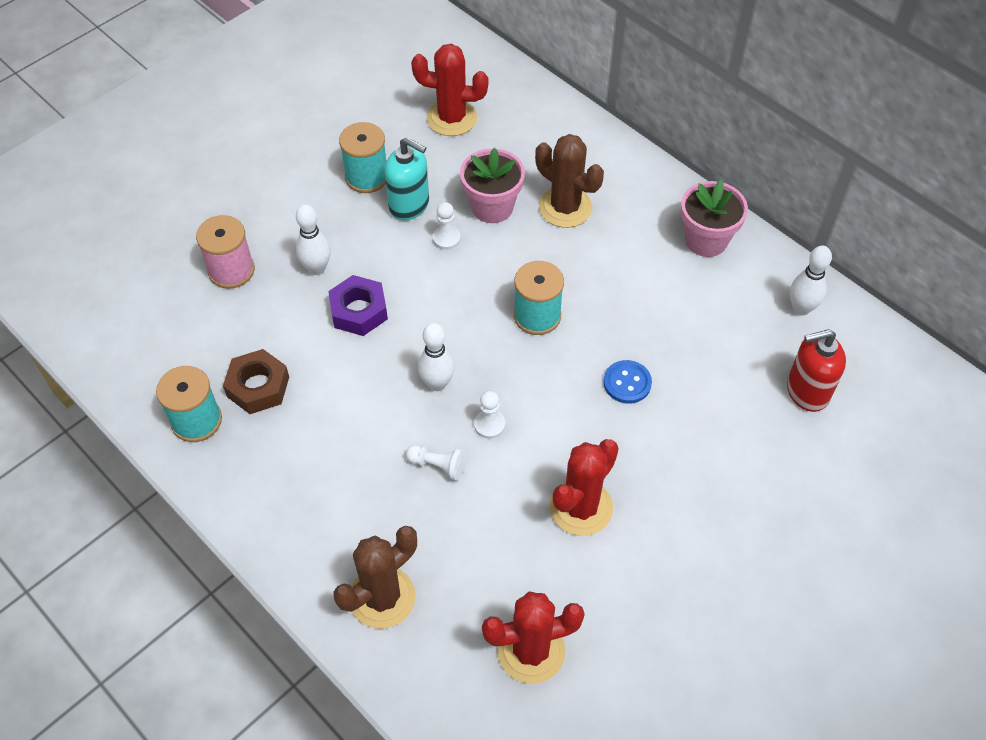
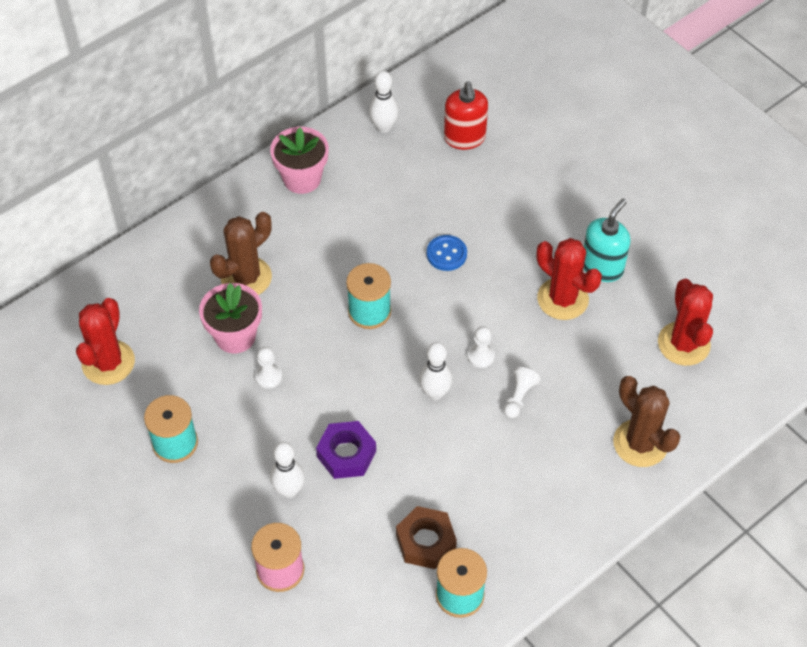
camera: 85 degrees left, 0 degrees up
(409, 205) = (220, 406): turquoise soap dispenser -> turquoise soap dispenser (602, 267)

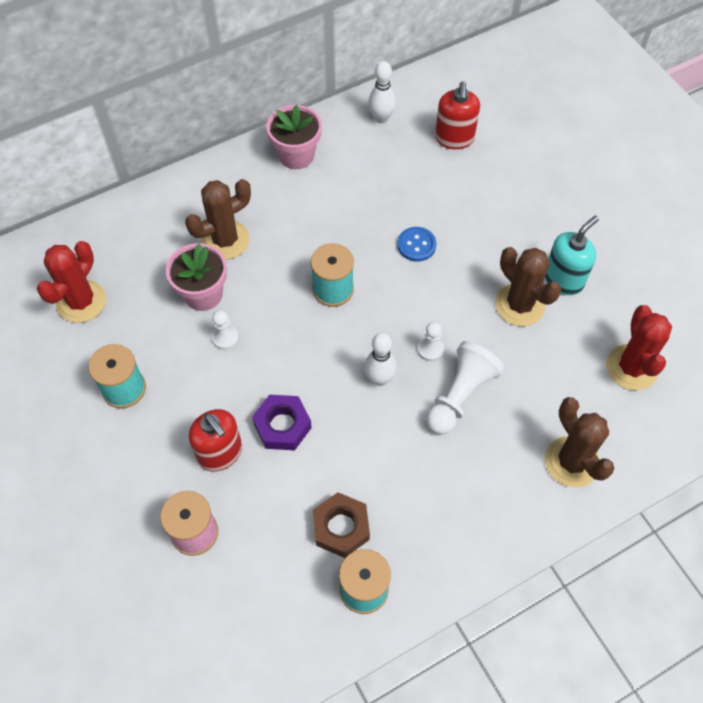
camera: 10 degrees right, 5 degrees up
(289, 490) = (220, 453): white bowling pin -> red soap dispenser
(519, 397) = (460, 395): white pawn -> white pawn, size x1.85
(562, 299) = (520, 305): red cactus -> brown cactus

